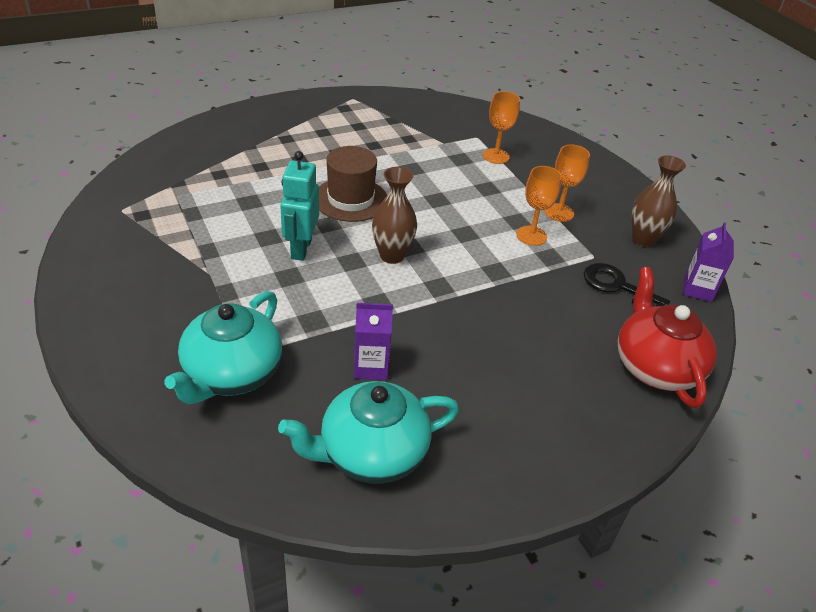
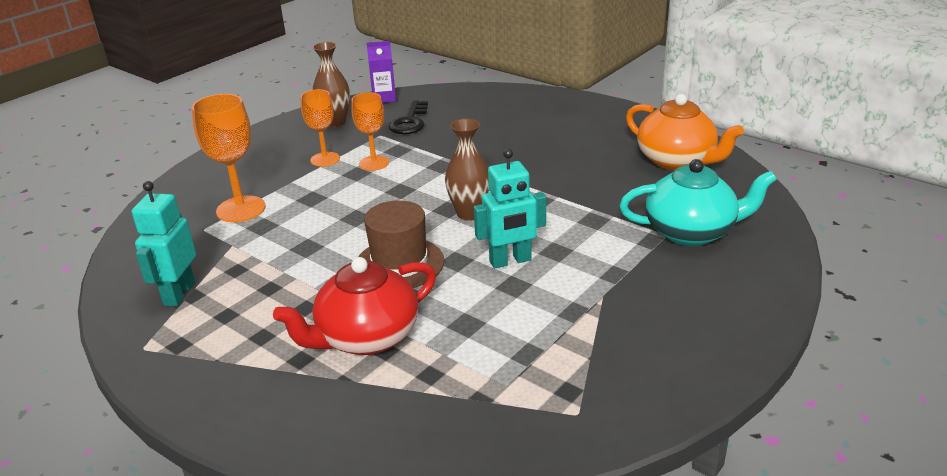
camera: 110 degrees left, 10 degrees down
(371, 367) = (608, 183): purple carton -> none
(371, 453) = (677, 161): turquoise teapot -> orange teapot
(399, 116) = (179, 293): none -> turquoise robot
(496, 156) = (241, 209): orange goblet -> orange goblet, size x1.50
(655, 366) = (484, 99): red teapot -> red teapot (366, 337)

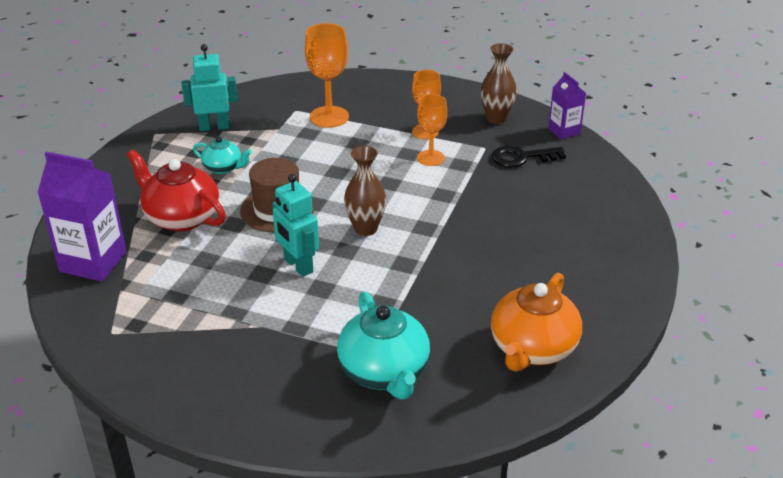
camera: 70 degrees right, 5 degrees up
(282, 294) = (223, 168): none -> turquoise teapot
(418, 425) = (93, 262): none -> purple carton

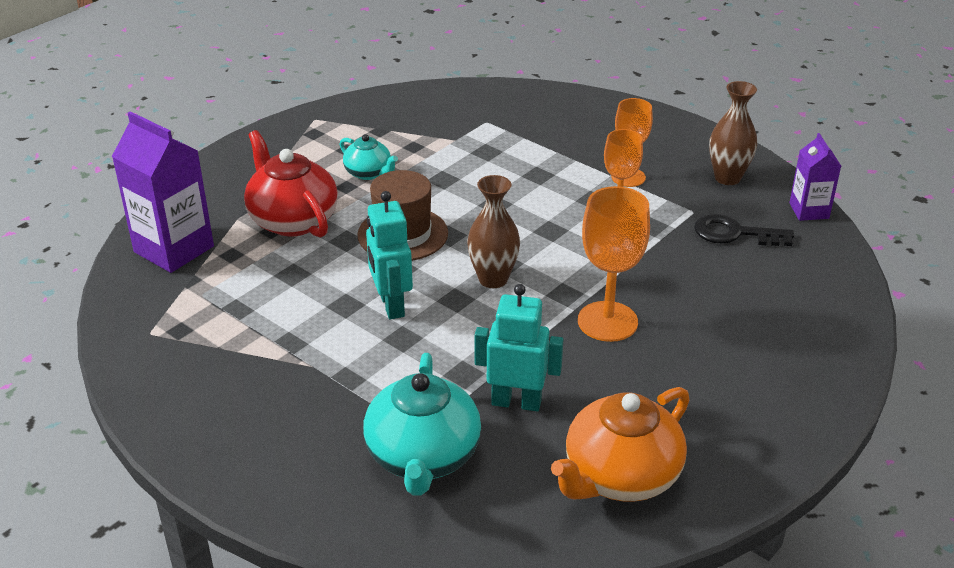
camera: 20 degrees right, 0 degrees up
(214, 127) = (384, 124): turquoise robot -> turquoise robot (516, 402)
(329, 117) = (521, 137): orange goblet -> orange goblet (607, 321)

